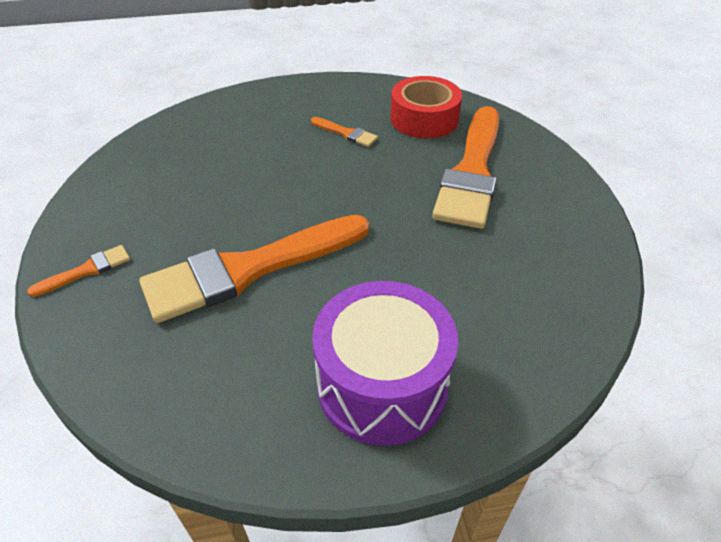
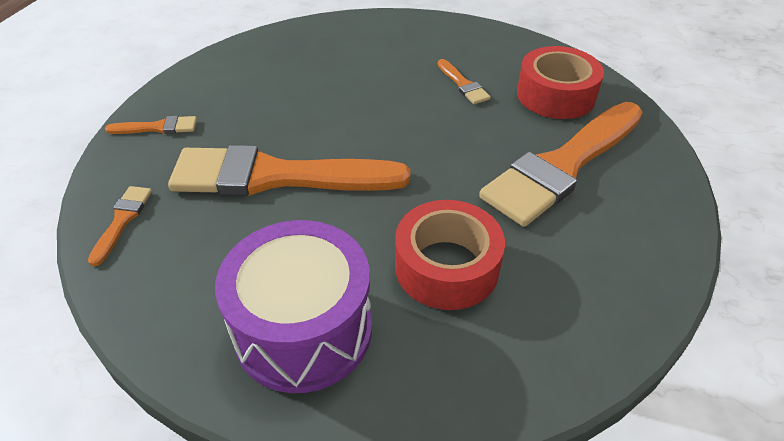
camera: 30 degrees right, 0 degrees up
(127, 372) = (122, 220): none -> orange brush
(451, 283) = (446, 267): none -> red tape

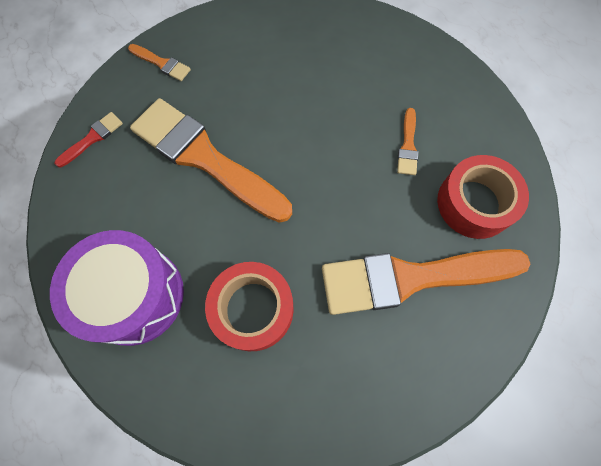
camera: 35 degrees right, 25 degrees up
(122, 220) = (92, 138): orange brush -> red brush

